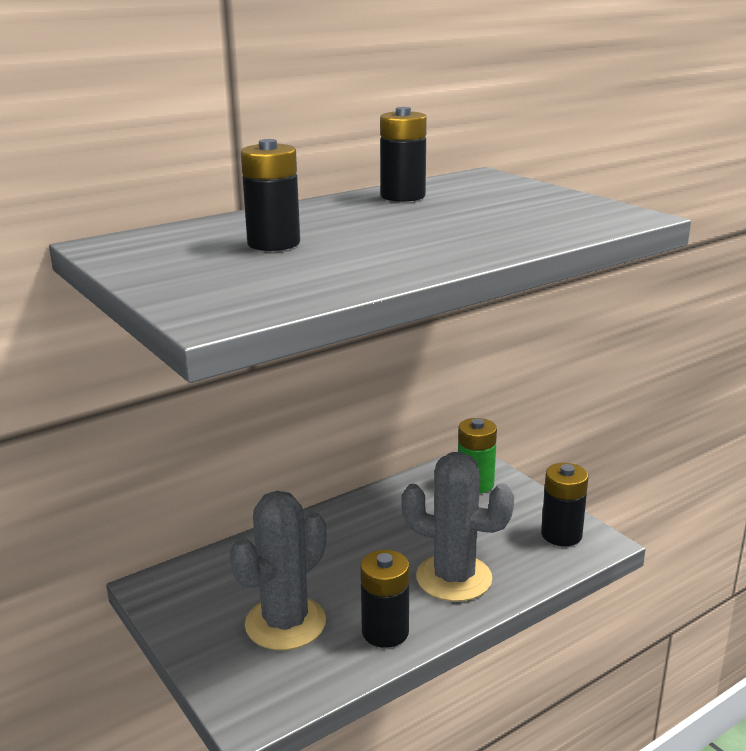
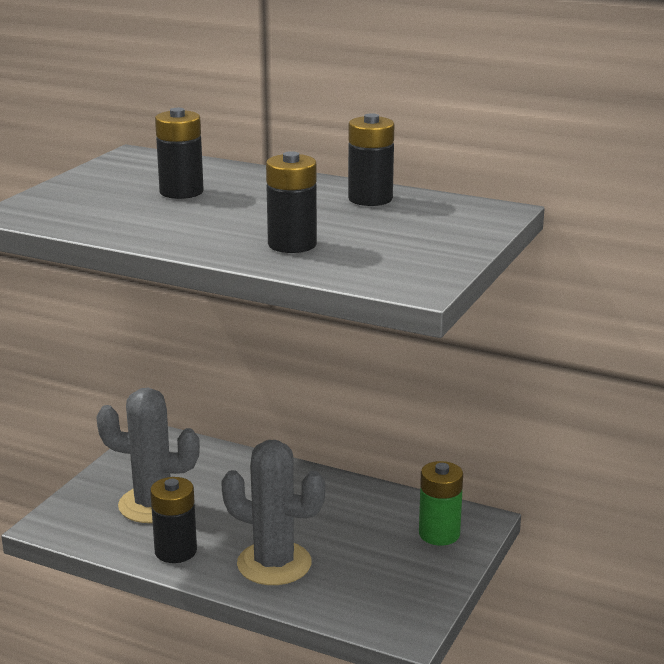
camera: 60 degrees right, 0 degrees up
(454, 578) = (274, 564): grey cactus -> grey cactus turned 60 degrees counterclockwise
(561, 535) = (398, 606): black battery -> black battery (292, 244)

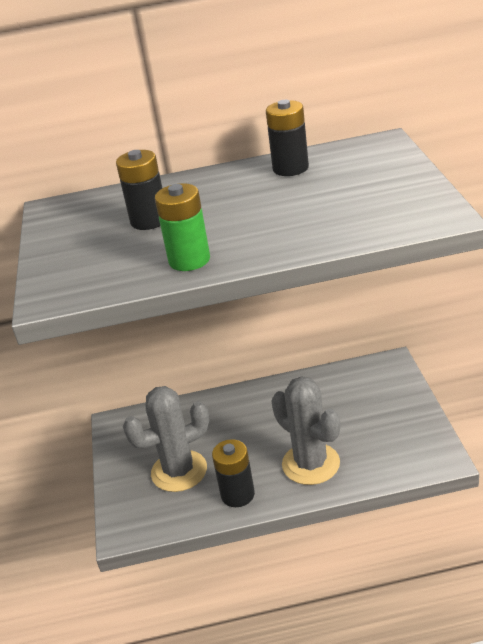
camera: 30 degrees left, 10 degrees up
(274, 564) = (311, 464): grey cactus -> grey cactus turned 60 degrees clockwise
(292, 244) = (308, 225): black battery -> none
(439, 534) = (380, 385): green battery -> green battery (189, 260)

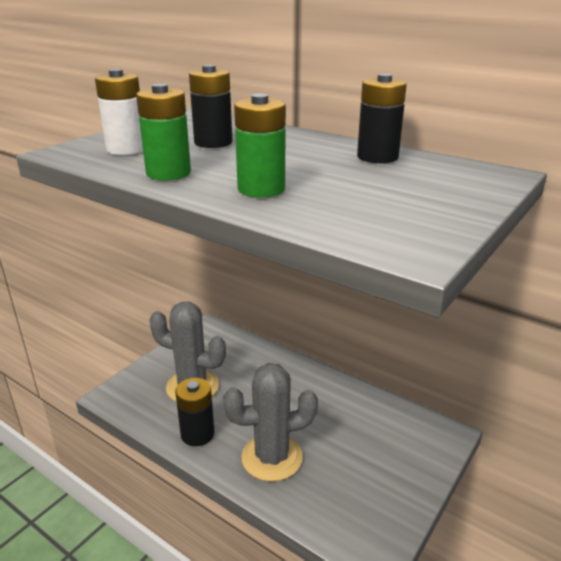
camera: 40 degrees right, 5 degrees down
(98, 264) = (126, 149): none -> white battery
(281, 232) = (261, 189): none -> green battery
(311, 464) = (272, 457): grey cactus -> grey cactus turned 75 degrees clockwise

